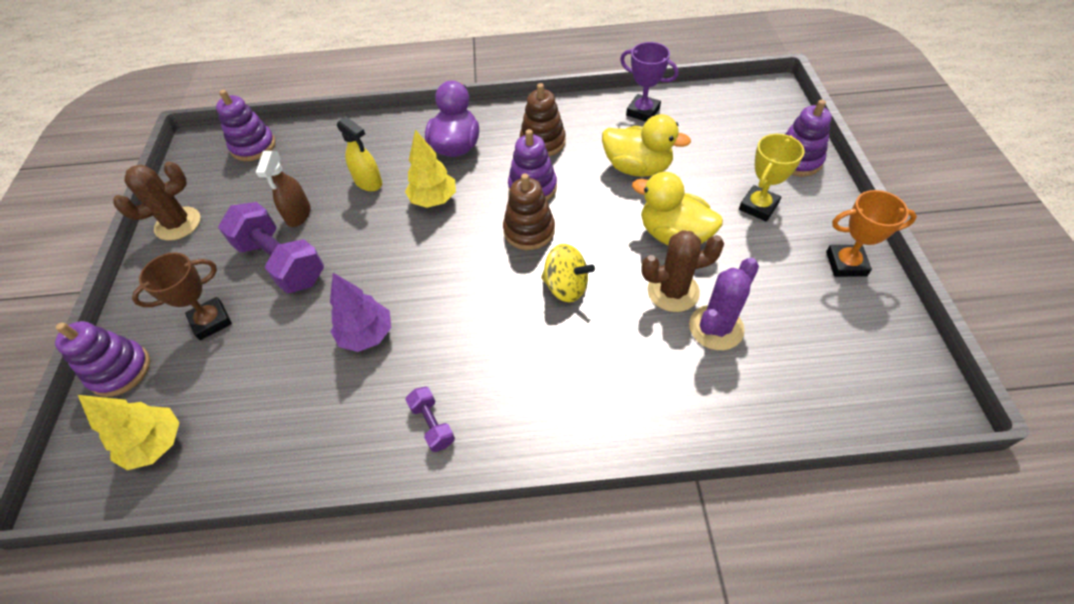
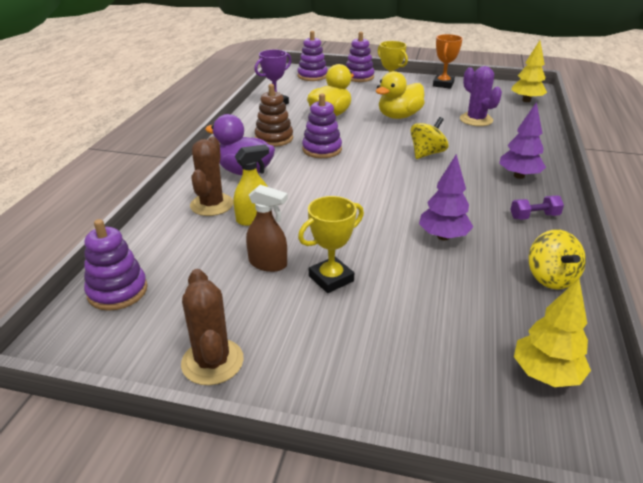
camera: 75 degrees left, 20 degrees down
(120, 370) = (442, 411): purple stacking toy -> purple stacking toy (312, 76)
(211, 321) = (392, 332): brown trophy -> none
(281, 262) = (331, 278): purple dumbbell -> yellow trophy
(302, 446) = (550, 278): none -> yellow spinning top
(434, 200) = (304, 189): yellow tree -> yellow tree (526, 100)
(529, 231) = (366, 157): brown stacking toy -> none
(540, 400) = (519, 176): none -> purple tree
(673, 291) = (444, 125): brown cactus -> brown cactus (212, 205)

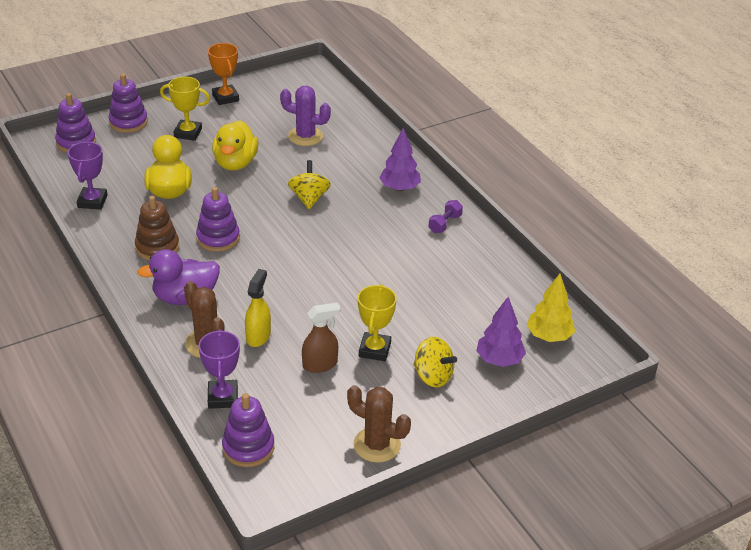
camera: 45 degrees left, 5 degrees up
(162, 244) = (223, 397): none -> purple trophy
(443, 236) = (406, 274): purple tree -> purple tree (499, 360)
(526, 100) = (321, 89): yellow tree -> none
(550, 278) = (498, 270): yellow spinning top -> yellow spinning top (433, 376)

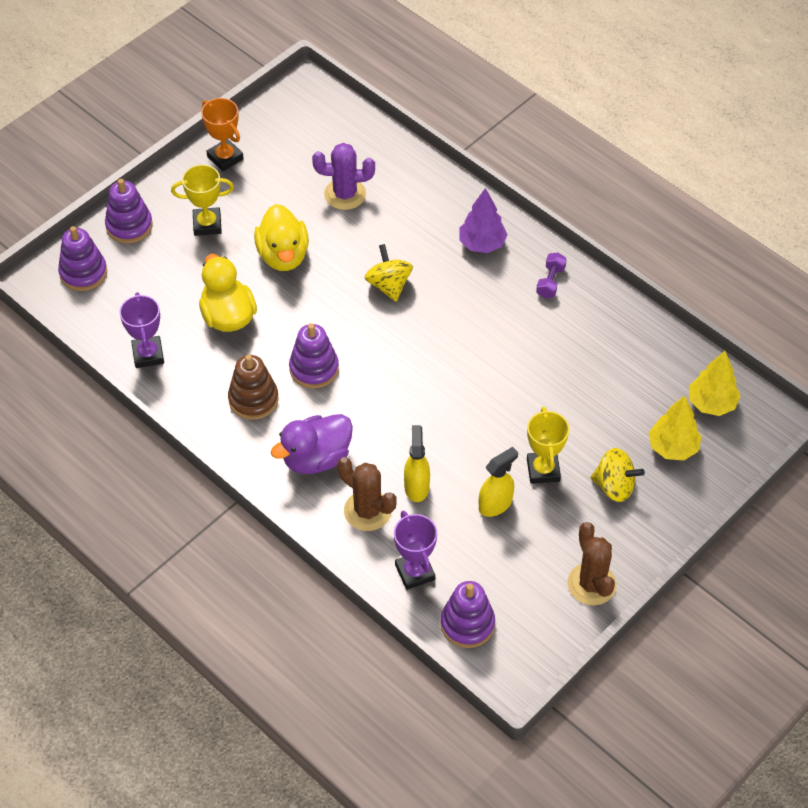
camera: 15 degrees left, 15 degrees up
(320, 364) = (495, 504): brown spray bottle -> yellow spray bottle
(377, 445) = (591, 584): brown cactus -> brown cactus turned 60 degrees clockwise
(499, 360) = (672, 447): purple tree -> yellow tree

